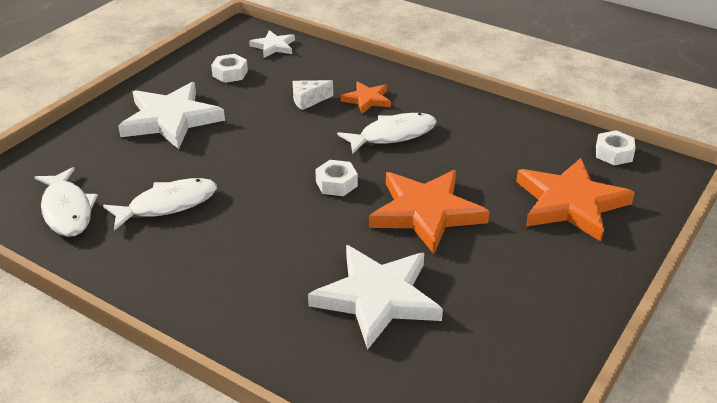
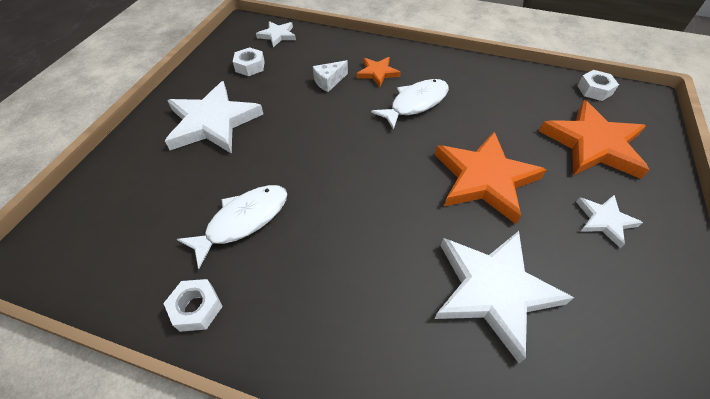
camera: 15 degrees left, 15 degrees up
(67, 210) = (139, 251): white fish -> none
(336, 184) = (392, 163): white nut -> white nut (196, 308)
(530, 268) = (604, 220): none -> white star

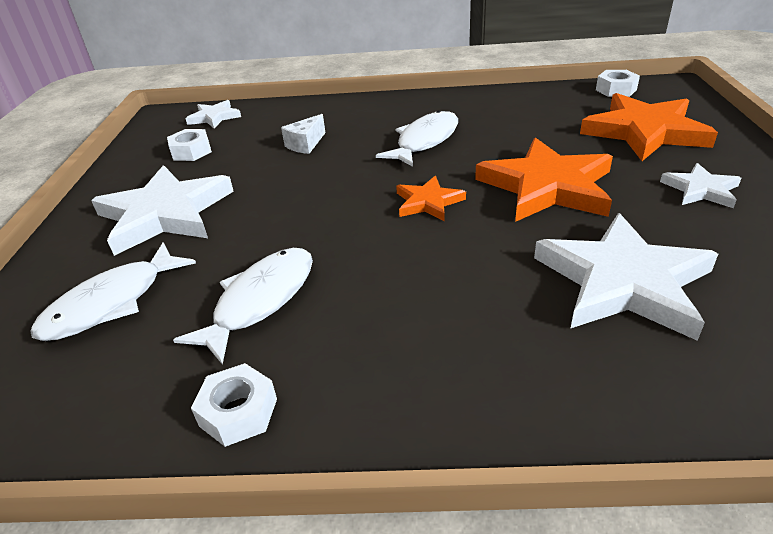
camera: 15 degrees left, 15 degrees down
(155, 191) = (112, 303): none -> white fish
(377, 73) = (362, 125): orange star -> orange star (428, 202)

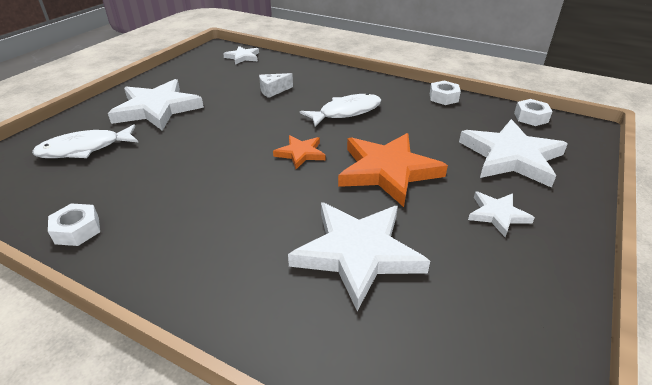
camera: 25 degrees right, 0 degrees up
(191, 151) = (208, 75): white nut -> white nut (443, 97)
(260, 301) = (148, 176): white fish -> none
(645, 132) = (511, 157): orange star -> white star

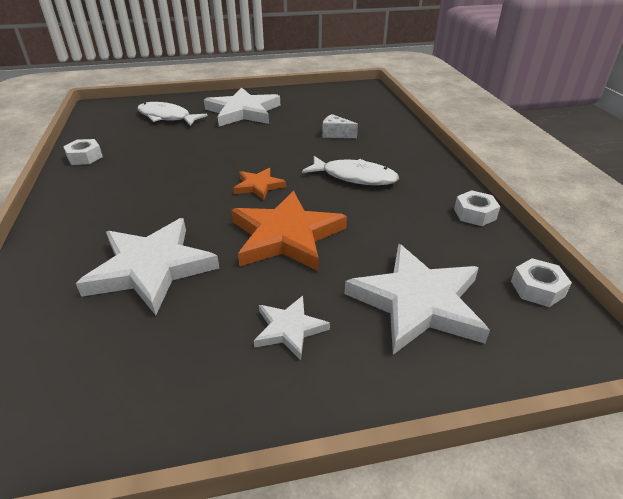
camera: 50 degrees right, 0 degrees up
(243, 57) = (368, 100): white star -> none

